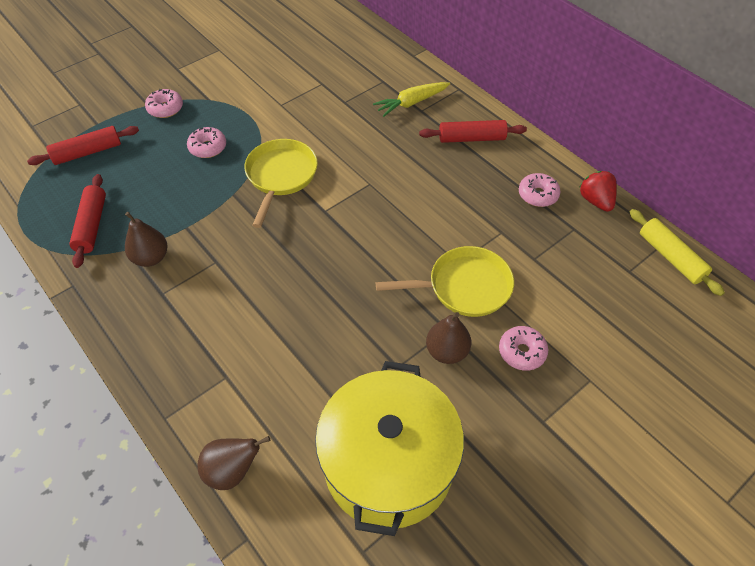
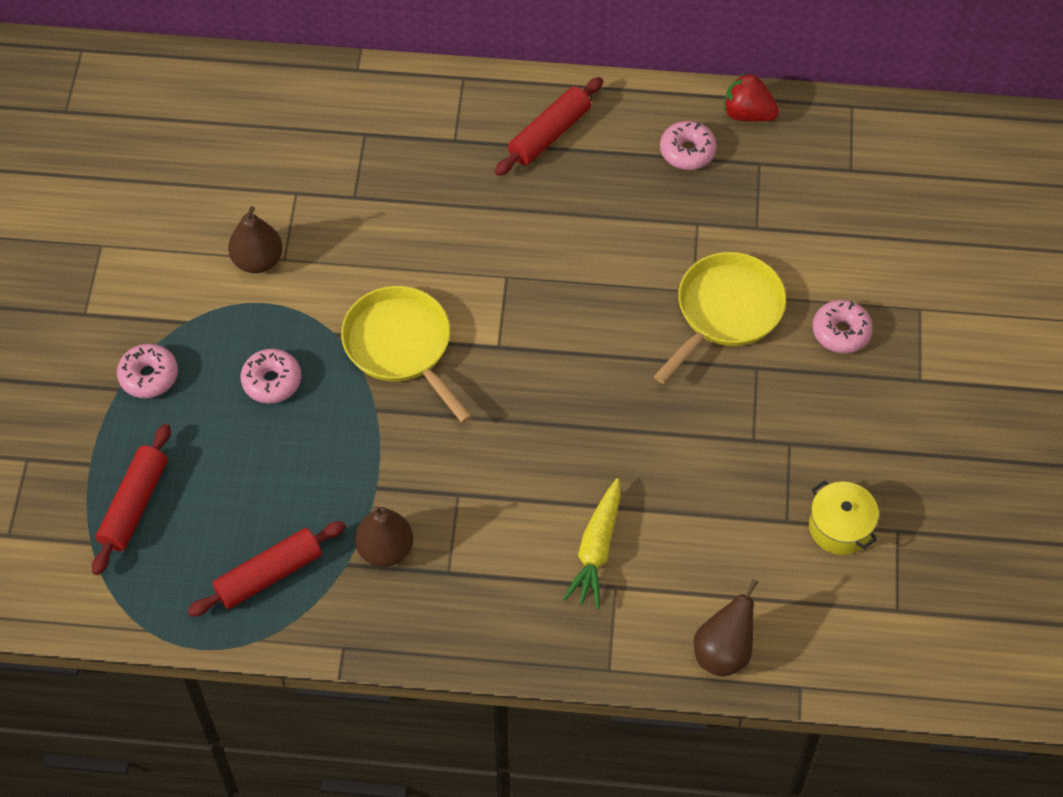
camera: 45 degrees left, 5 degrees up
(91, 225) = (269, 575): red rolling pin -> red rolling pin turned 75 degrees counterclockwise
(388, 464) = (840, 527): yellow pot -> yellow pot, size x0.42
(411, 103) = (432, 139): yellow carrot -> yellow carrot (596, 550)
(446, 351) = (779, 388): brown pear -> brown pear (258, 260)
(670, 257) = (871, 124): yellow rolling pin -> none

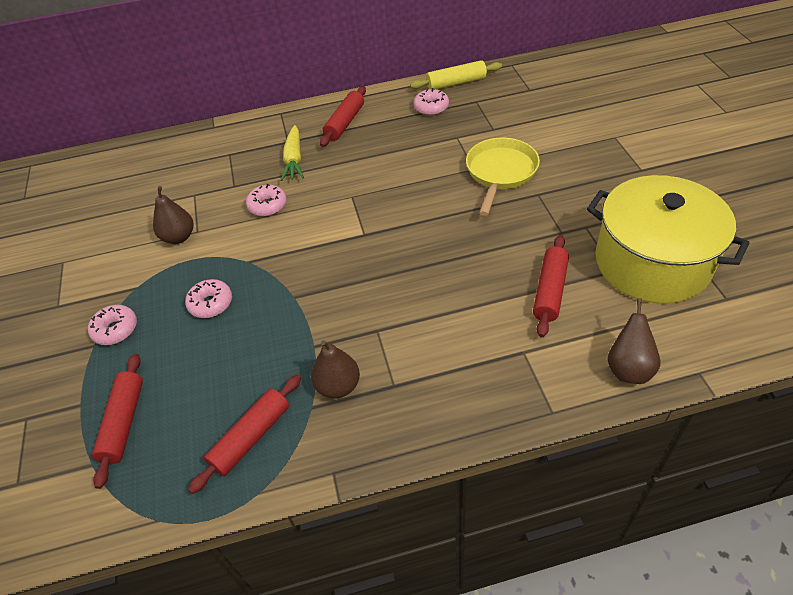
camera: 15 degrees left, 10 degrees down
(401, 347) = (297, 255): yellow pan -> none
(596, 550) = (496, 332): yellow carrot -> yellow carrot (294, 159)
(691, 519) = (550, 291): none -> red rolling pin
(748, 114) = (456, 83): red strawberry -> yellow rolling pin
(840, 527) = (652, 262): yellow pot -> yellow pot, size x2.39
(841, 332) = (577, 161): pink donut -> pink donut (267, 206)

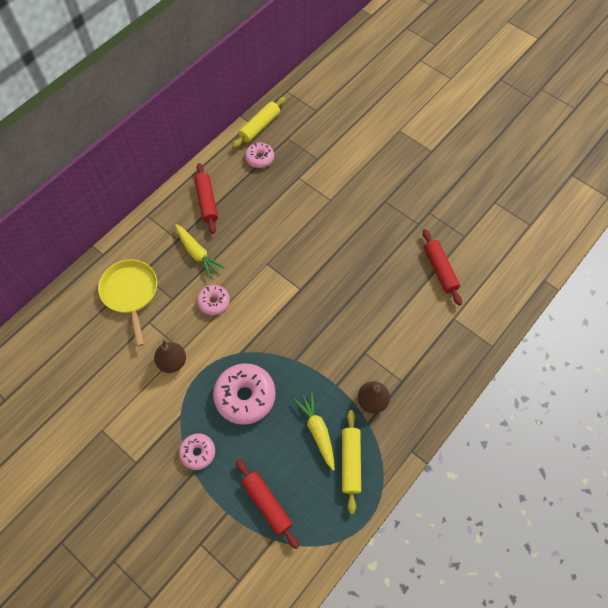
camera: 40 degrees left, 15 degrees up
(211, 304) = (245, 396): pink donut -> pink donut, size x1.78
(247, 381) = (317, 431): none -> yellow carrot
(251, 437) = (351, 462): red rolling pin -> yellow rolling pin
(500, 173) = (349, 195): yellow pan -> yellow pan (131, 293)
(628, 368) = (511, 297): brown pear -> none
(652, 262) = (480, 220): yellow pot -> none

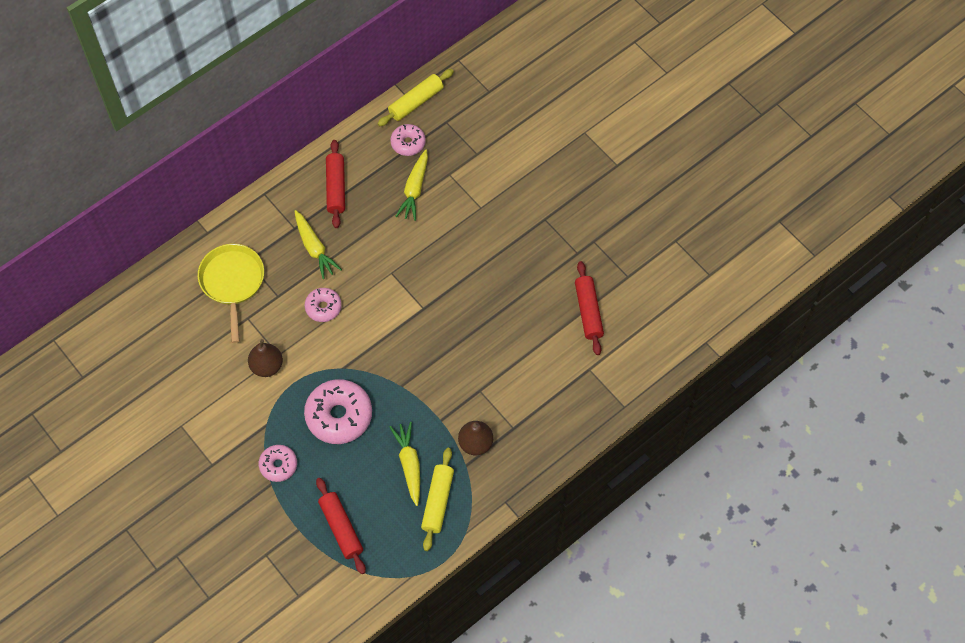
camera: 10 degrees right, 0 degrees up
(272, 193) = (414, 189): none -> yellow carrot

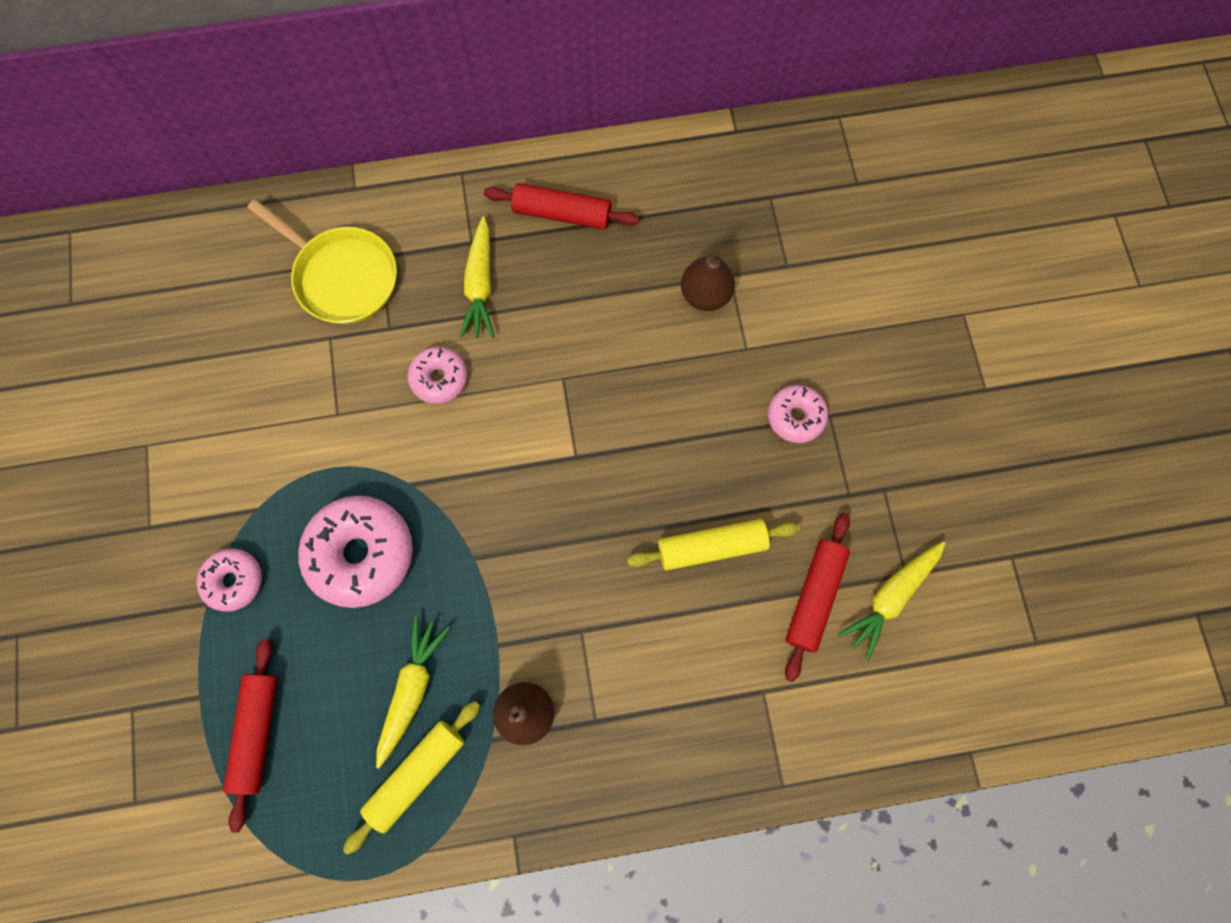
camera: 30 degrees right, 10 degrees up
(232, 283) = (342, 276): yellow pan -> yellow pan turned 105 degrees clockwise
(267, 366) = (311, 422): brown pear -> brown pear (705, 295)
(336, 188) = (562, 214): red rolling pin -> red rolling pin turned 75 degrees clockwise
(408, 143) = (699, 200): pink donut -> pink donut (795, 417)
(414, 189) = (668, 272): yellow carrot -> yellow carrot (891, 597)
(416, 102) = (744, 147): yellow rolling pin -> yellow rolling pin (711, 546)

